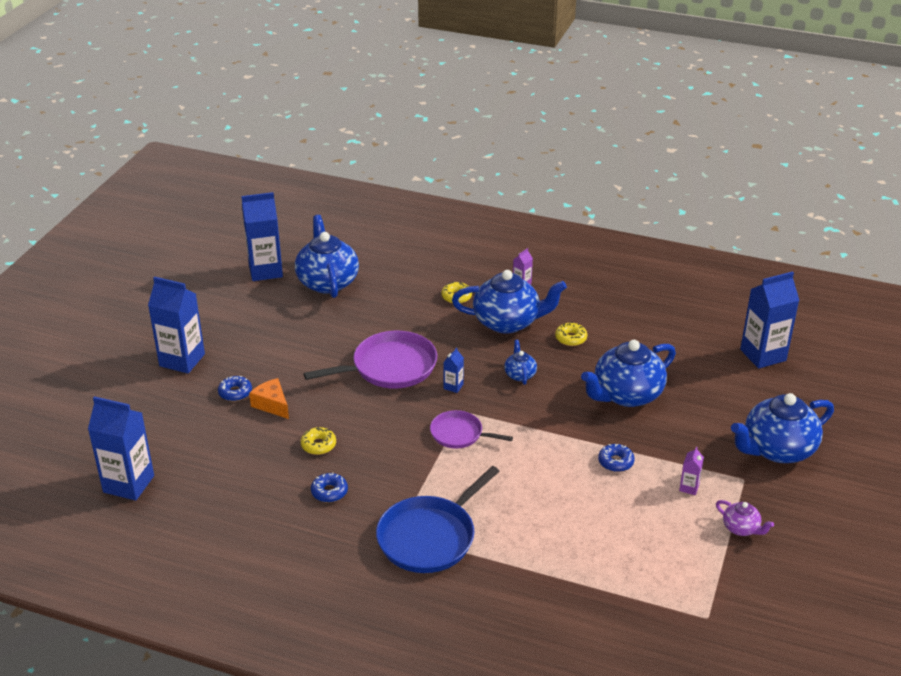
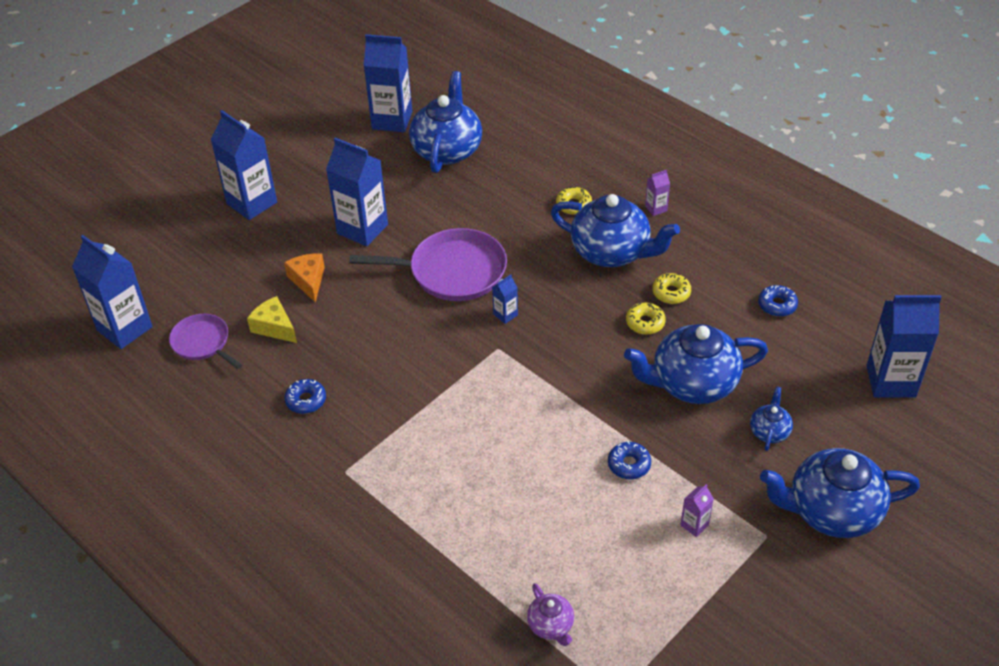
camera: 25 degrees right, 10 degrees up
(235, 393) = (281, 256): blue donut -> blue donut (777, 305)
(265, 446) = (274, 327): none -> yellow cheese
(293, 356) = (362, 229): none -> blue carton
(318, 445) = (327, 342): yellow donut -> yellow donut (645, 323)
(430, 537) = (375, 488): blue pan -> none
(459, 434) = (478, 375): purple pan -> purple pan (203, 343)
(520, 374) = (586, 322): blue teapot -> blue teapot (769, 431)
(741, 528) = (724, 598): purple teapot -> purple teapot (551, 625)

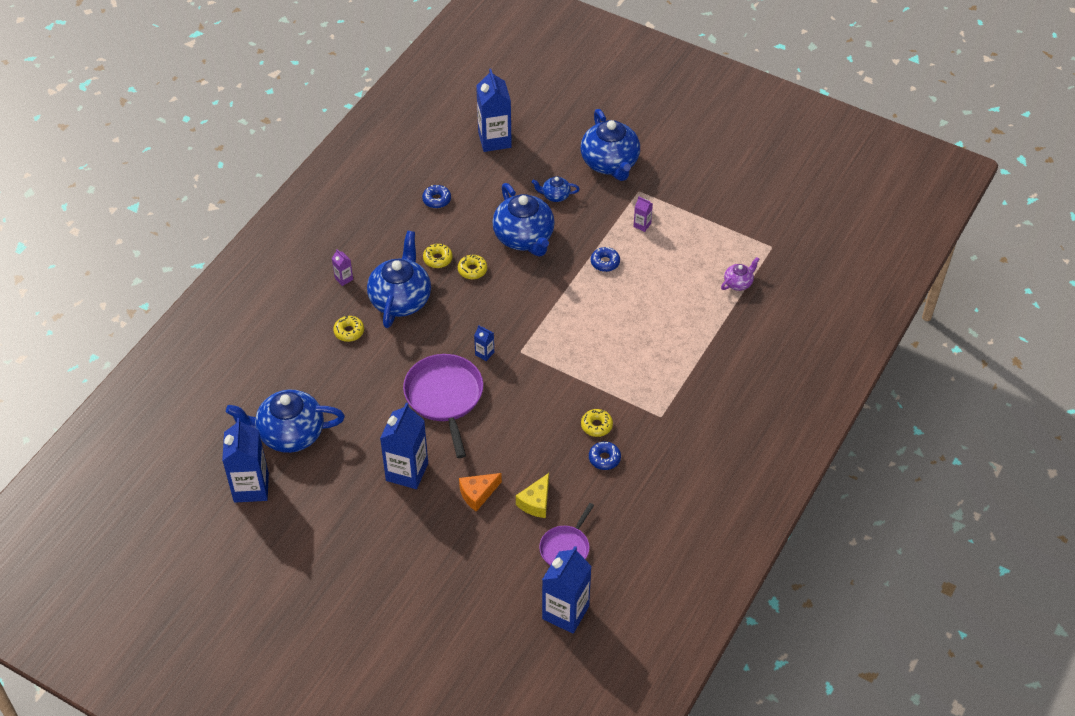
camera: 105 degrees left, 5 degrees up
(252, 203) = (389, 568): blue carton -> none
(357, 402) = (596, 426): none -> yellow donut

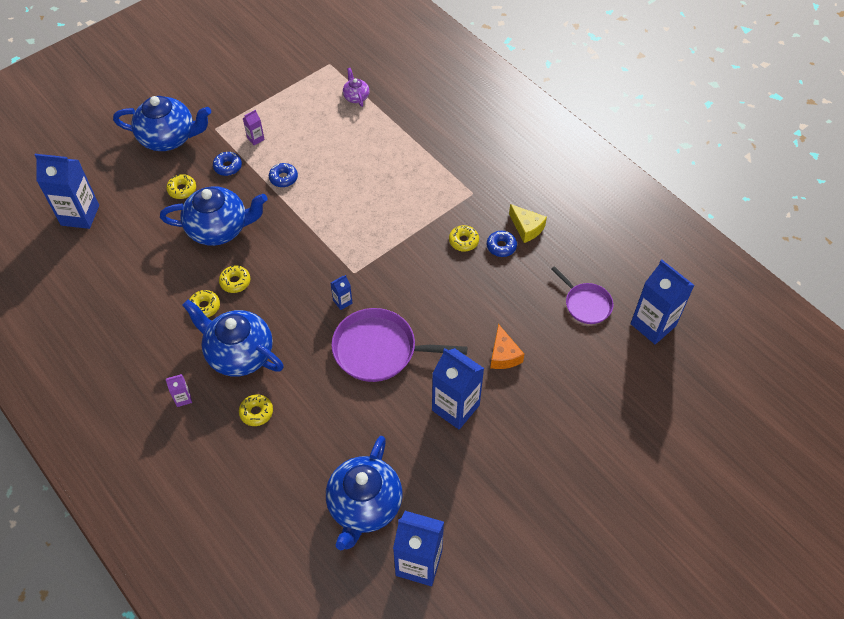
camera: 70 degrees left, 5 degrees up
(436, 200) = (127, 285): blue donut -> blue donut (228, 167)
(536, 502) = (529, 312): yellow cheese -> yellow cheese (526, 228)
(555, 195) = (182, 189): blue teapot -> yellow donut

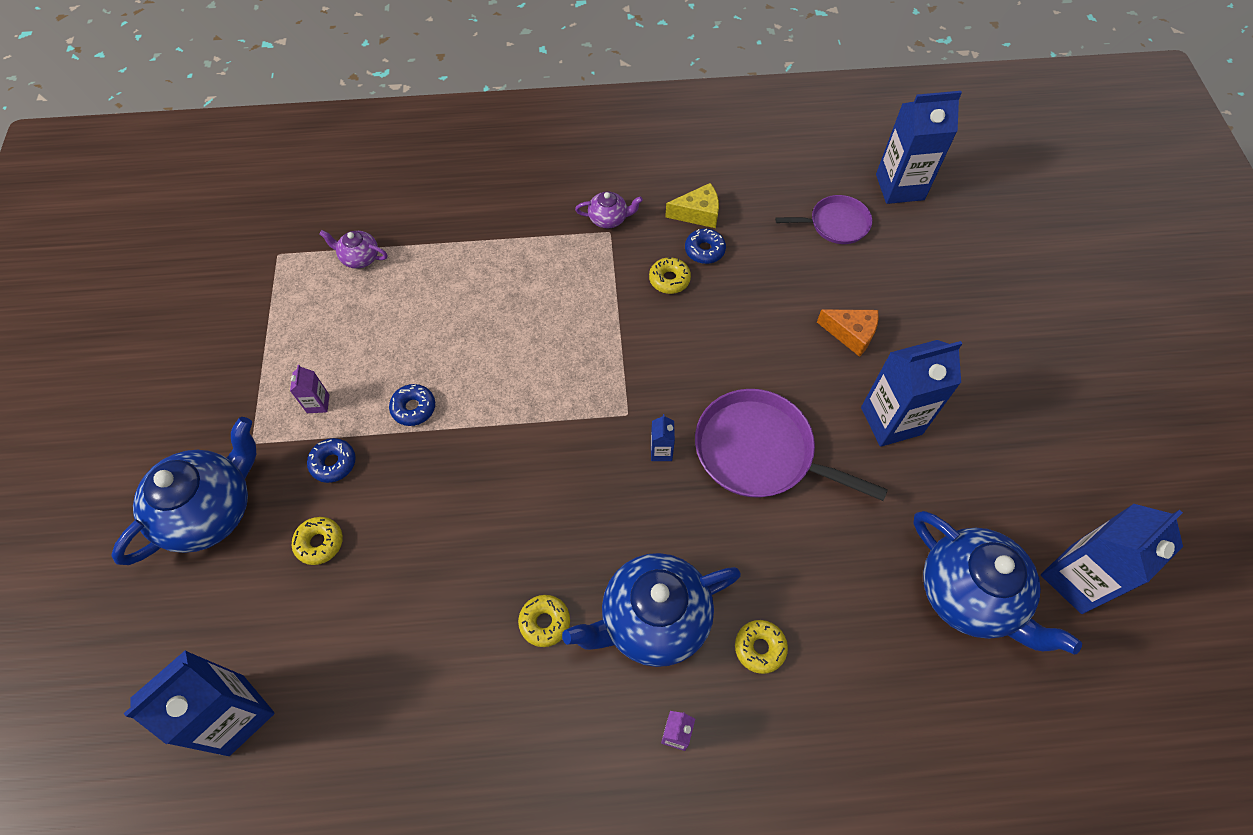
camera: 55 degrees left, 5 degrees up
(219, 229) = (429, 532): blue teapot -> none
(235, 282) = (534, 560): yellow donut -> none
(379, 350) = (760, 452): purple pan -> purple pan turned 75 degrees clockwise
(482, 187) = (609, 219): none -> purple teapot

